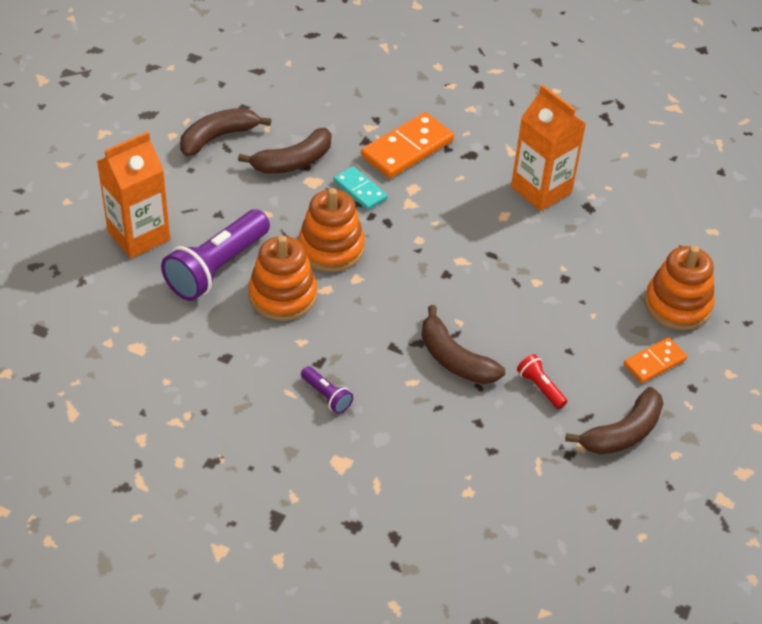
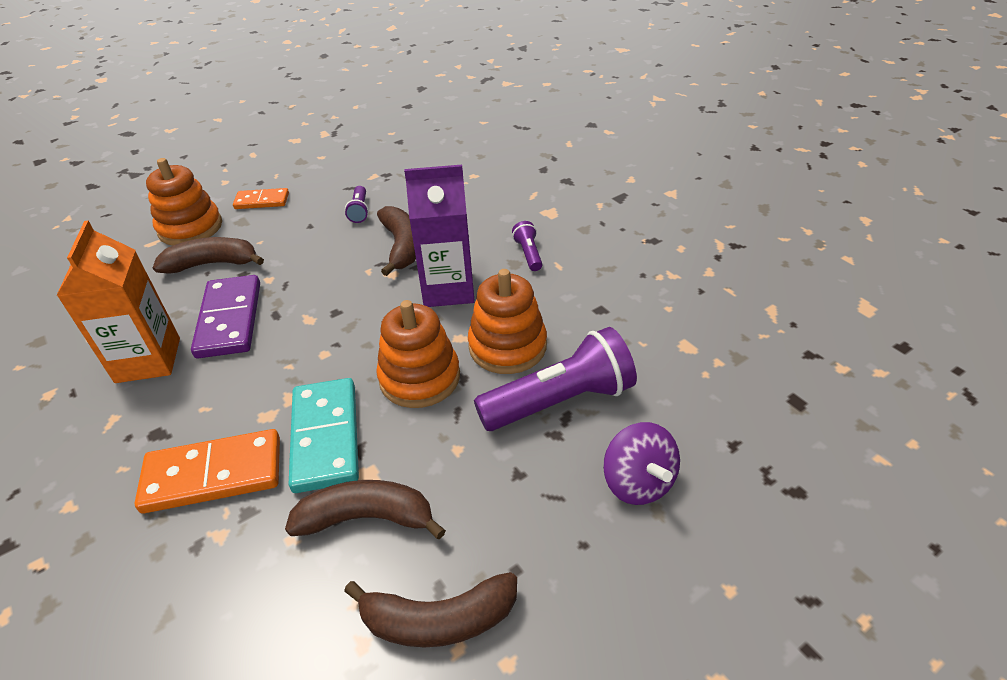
camera: 145 degrees left, 5 degrees down
(139, 235) = (638, 482): orange carton -> purple spinning top
(360, 190) = (326, 437): turquoise domino -> turquoise domino, size x1.70
(371, 329) = (448, 289): none -> purple carton
(522, 237) = (229, 319): none -> purple domino
(540, 387) = (359, 211): red flashlight -> purple flashlight
(623, 433) = (338, 174): brown banana -> brown banana (212, 264)

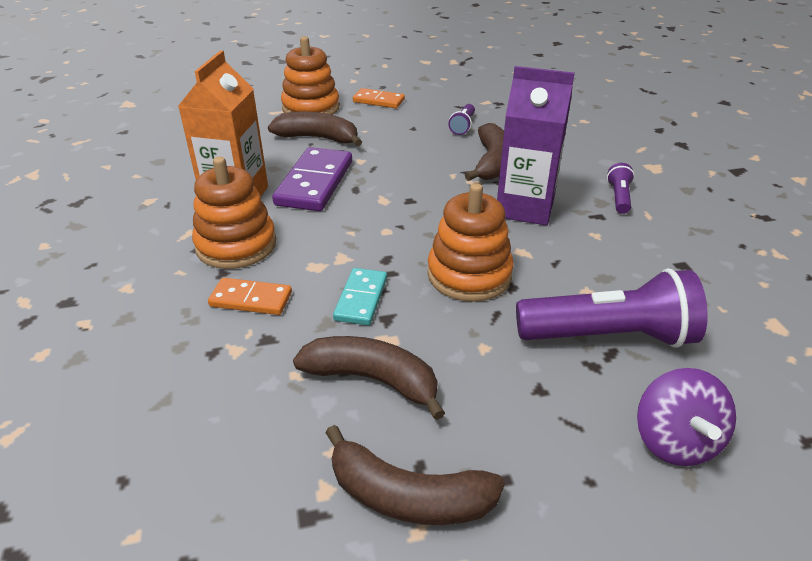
camera: 20 degrees right, 5 degrees down
(213, 474) = (251, 299): orange domino -> orange domino, size x0.59
(326, 437) = (361, 299): turquoise domino -> turquoise domino, size x0.59
(507, 346) = (569, 272): orange stacking toy -> orange stacking toy (236, 245)

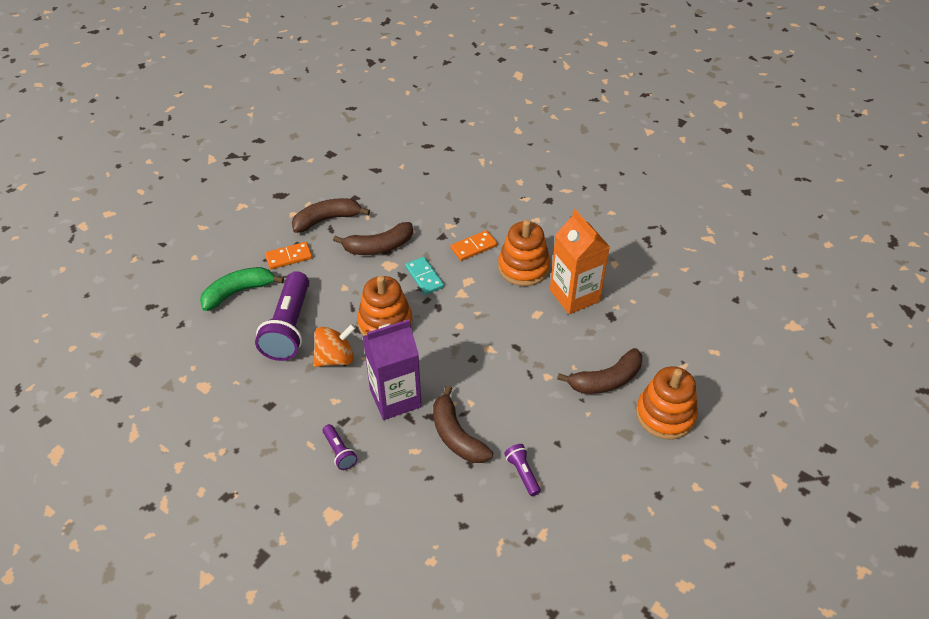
camera: 140 degrees right, 10 degrees up
(314, 183) = (547, 335): purple domino -> none
(378, 101) = (630, 465): orange domino -> orange domino (289, 257)
(565, 270) = (335, 358): none -> orange spinning top
(609, 336) = (289, 327): purple flashlight -> purple flashlight turned 45 degrees counterclockwise
(675, 441) = (238, 292): purple spinning top -> green banana

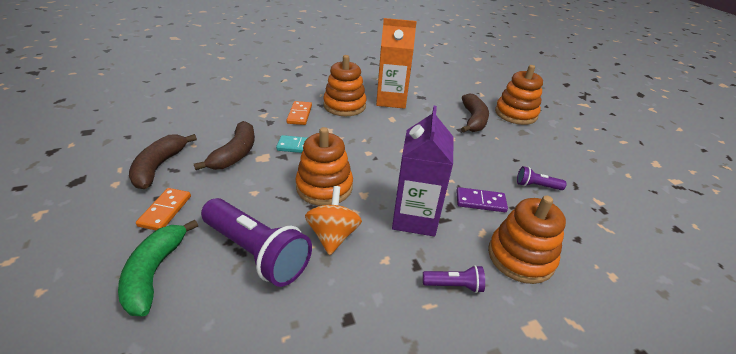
camera: 60 degrees left, 10 degrees down
(404, 487) = (520, 257): none -> orange stacking toy
(456, 436) = (480, 202): brown banana -> purple domino

